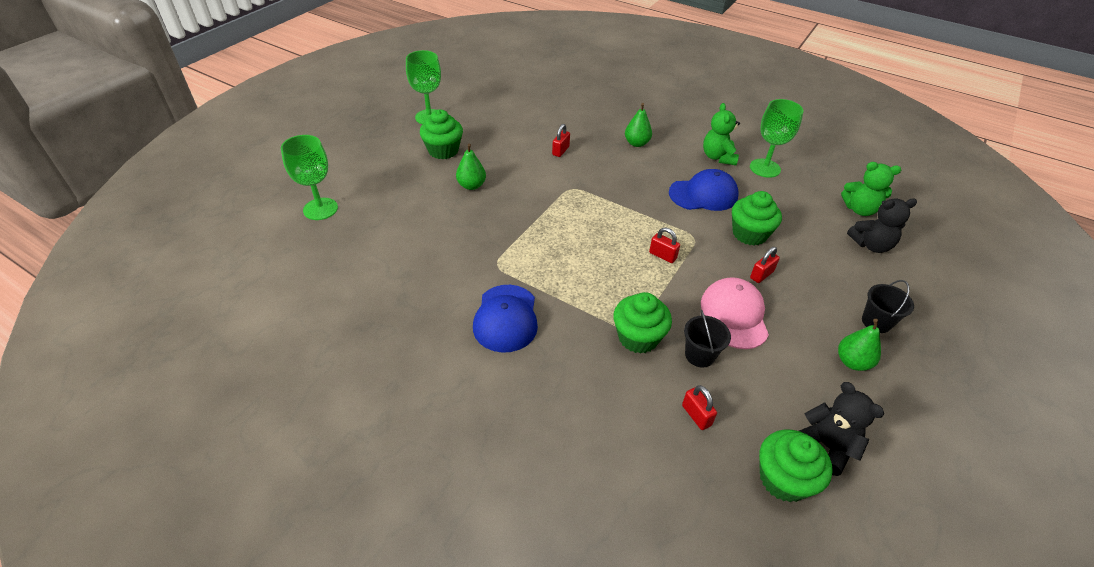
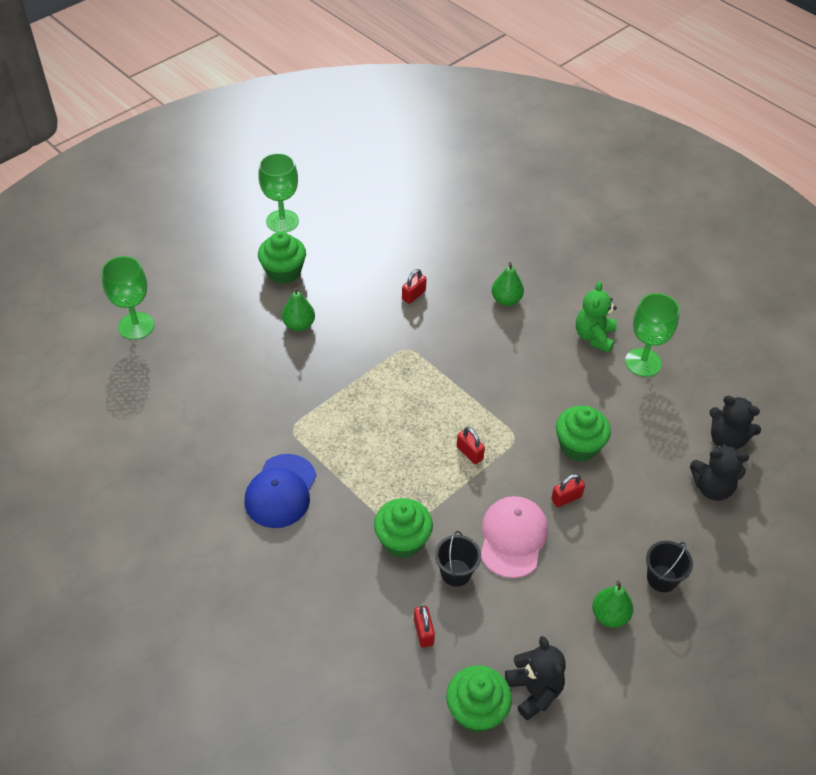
camera: 15 degrees right, 5 degrees up
(703, 194) = (551, 385): blue cap -> none
(860, 209) = (726, 440): green teddy bear -> black teddy bear

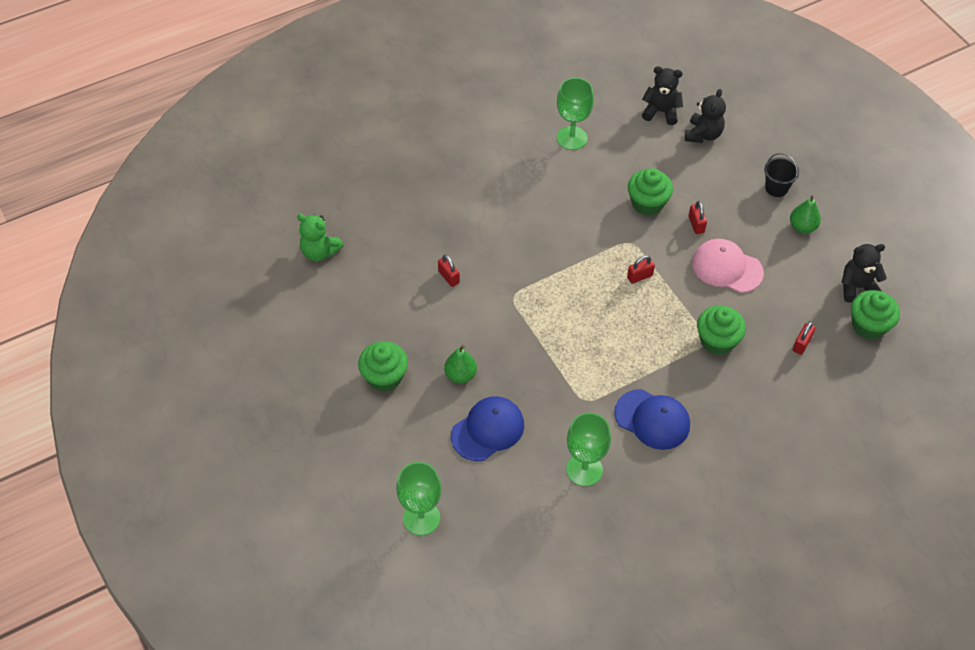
camera: 75 degrees left, 5 degrees up
(240, 356) = (488, 430): none -> blue cap
(282, 221) = (310, 367): green goblet -> green goblet (584, 469)
(423, 632) = (801, 344): red padlock -> red padlock turned 60 degrees counterclockwise
(456, 573) = (752, 312): black bucket -> none
(506, 300) = (475, 210): green pear -> none
(594, 337) = (535, 161): green teddy bear -> green teddy bear (320, 252)
(726, 440) = (661, 112): black teddy bear -> black teddy bear turned 120 degrees counterclockwise

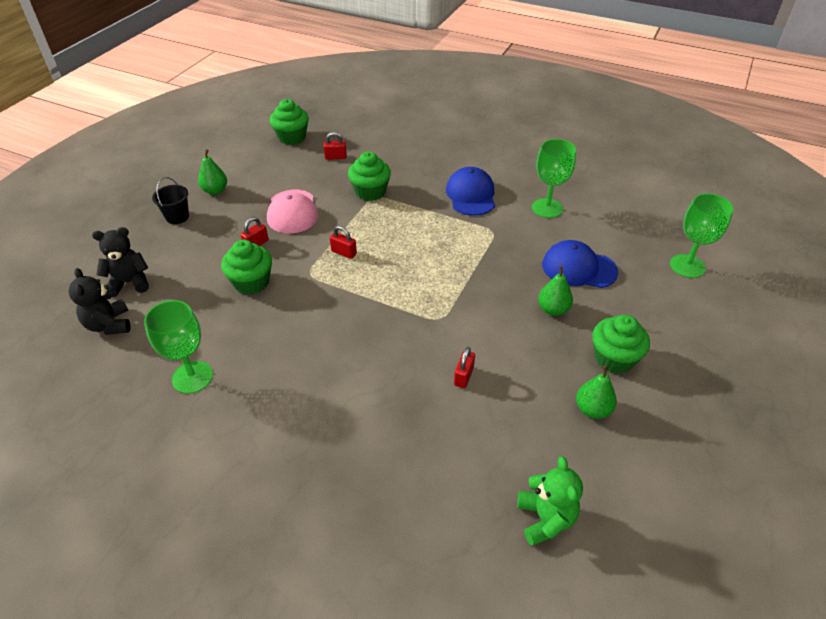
camera: 125 degrees left, 10 degrees down
(360, 330) = (592, 409): none -> green pear
(857, 287) = (259, 151): black teddy bear -> none

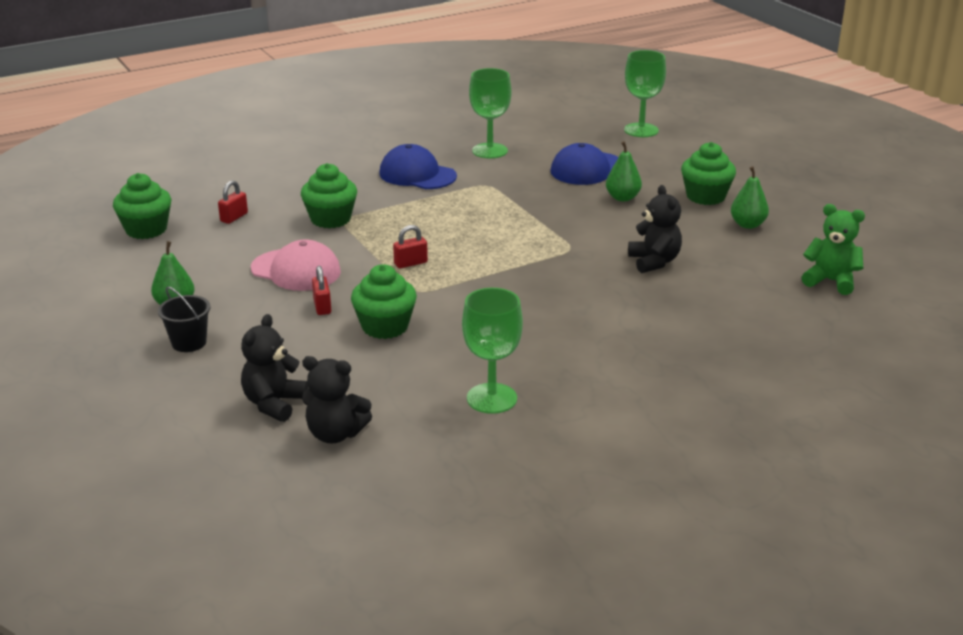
camera: 55 degrees left, 15 degrees down
(464, 376) = (654, 262): red padlock -> black teddy bear

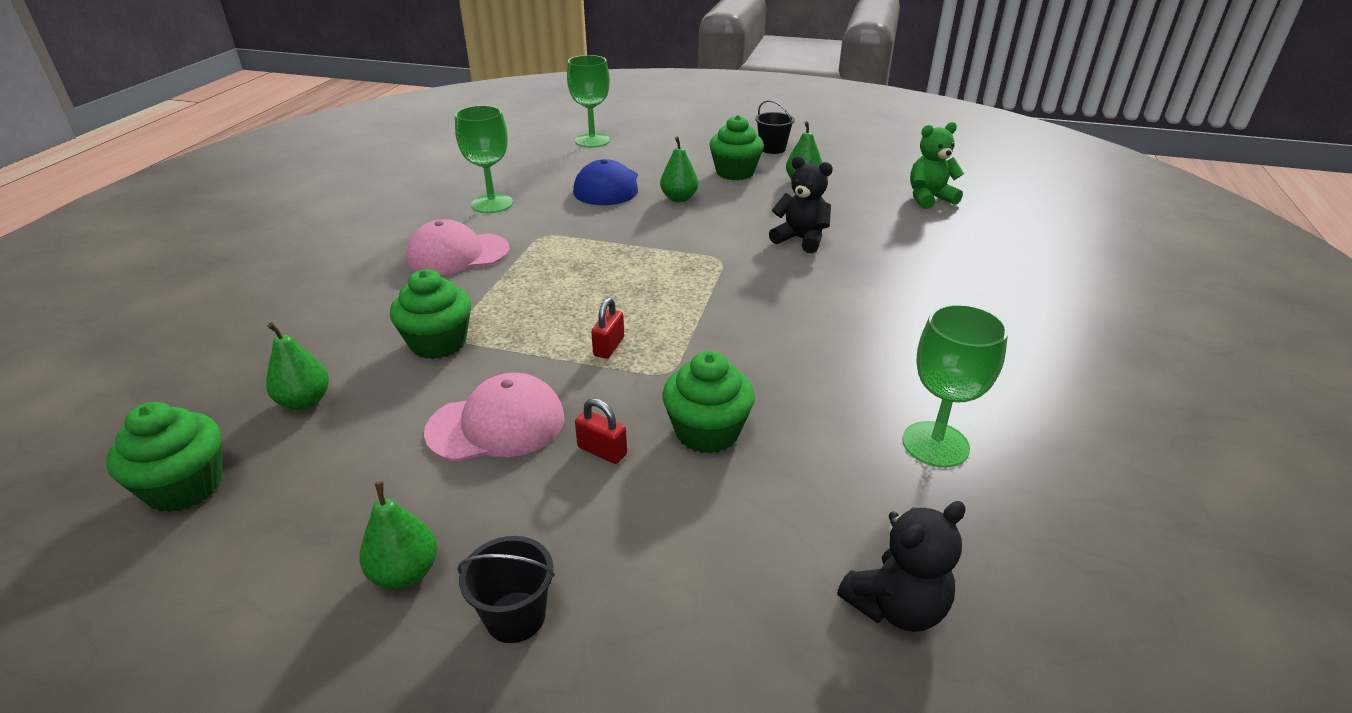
camera: 45 degrees left, 5 degrees up
(234, 217) = (305, 401): red padlock -> green pear
(274, 404) = (767, 622): black teddy bear -> none
(417, 175) = (457, 254): blue cap -> pink cap
(779, 190) = (772, 149): none -> black bucket

